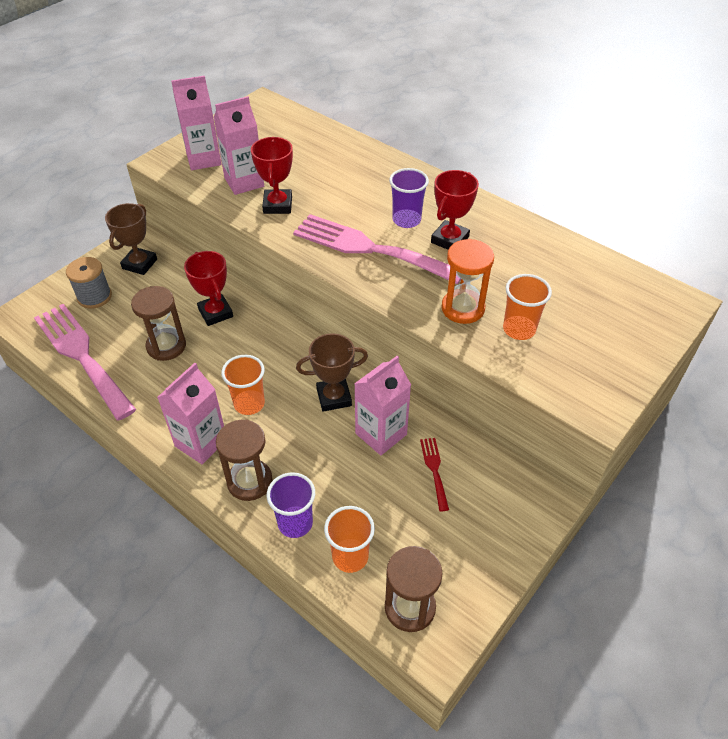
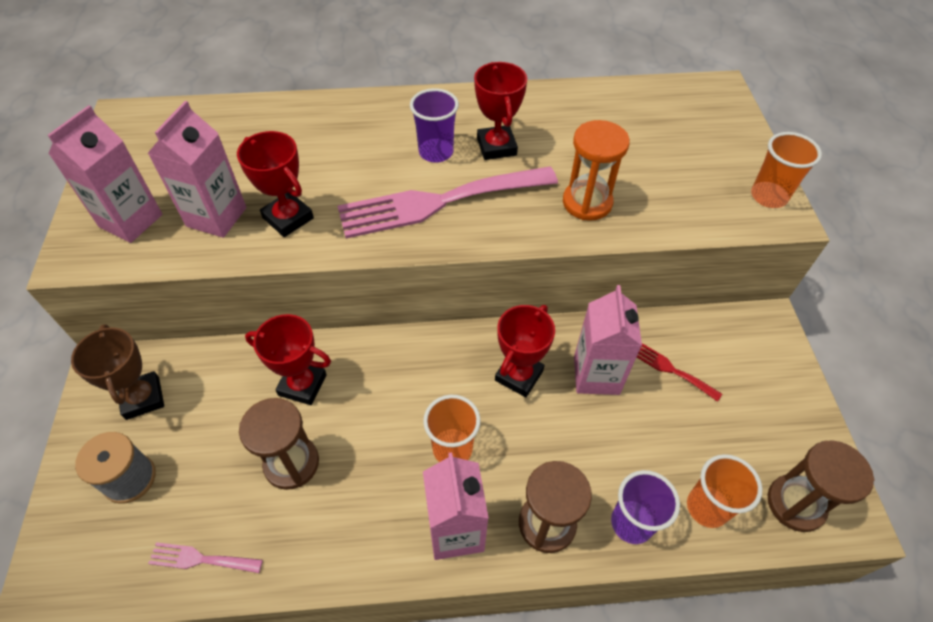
camera: 45 degrees left, 5 degrees up
(81, 355) = (200, 559): pink fork -> pink fork, size x0.43
(334, 397) = (519, 375): brown trophy -> red trophy
(519, 329) = (650, 190): orange cup -> orange cup (768, 196)

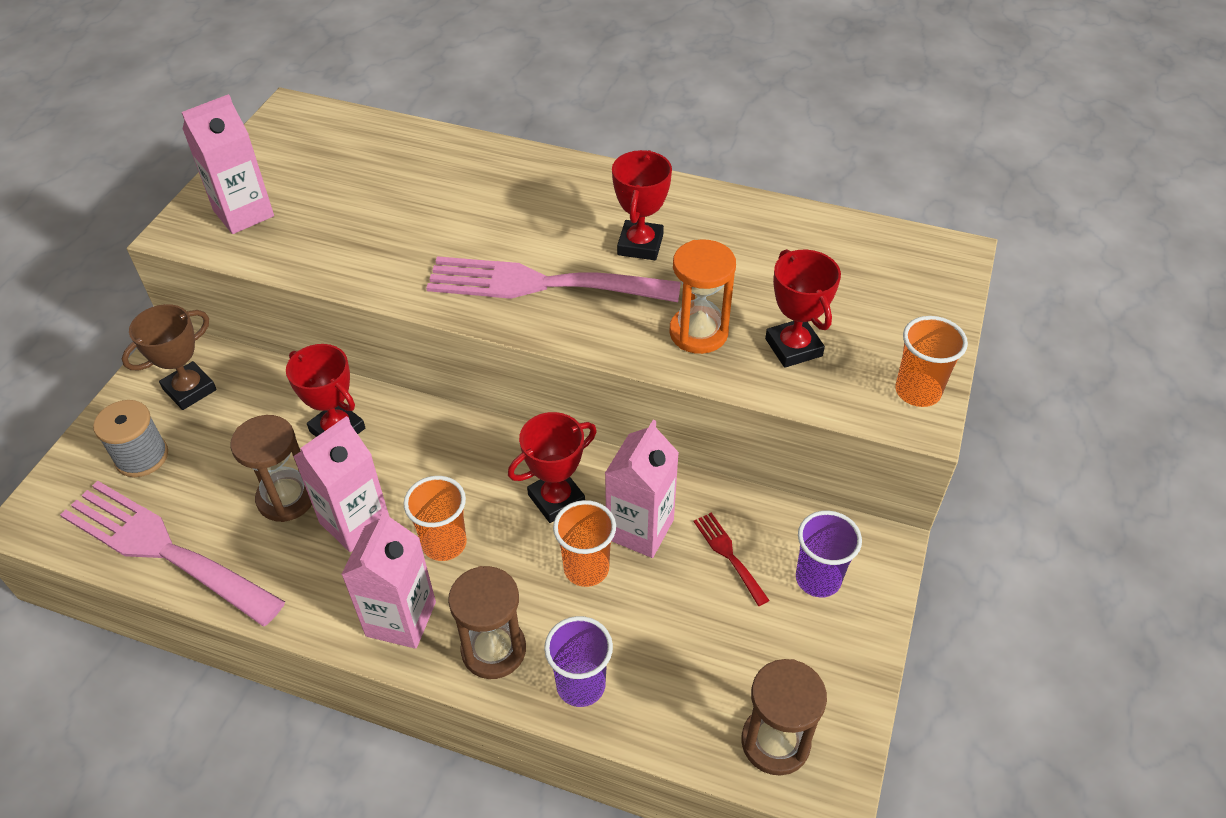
camera: 25 degrees right, 5 degrees down
(143, 398) = (190, 390): brown trophy -> brown trophy turned 45 degrees clockwise
(200, 559) = (163, 549): pink fork -> pink fork, size x2.35
(216, 217) = (320, 233): pink carton -> pink carton (355, 522)
(288, 218) = (384, 254): red trophy -> red trophy (793, 347)
(436, 152) = (571, 232): purple cup -> purple cup (818, 579)
(707, 507) = (672, 704): orange cup -> orange cup (586, 568)

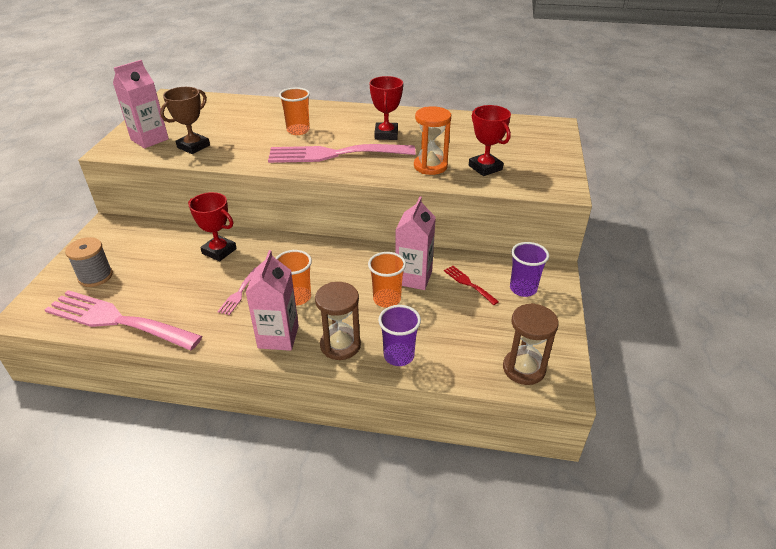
camera: 10 degrees left, 10 degrees down
(190, 390) = (122, 241): brown trophy -> brown trophy (193, 146)
(286, 498) = (193, 286): brown hourglass -> none
(355, 522) = (239, 293): pink carton -> pink fork
(556, 499) = (360, 269): red trophy -> none
(917, 391) = (559, 179): orange cup -> orange cup (298, 130)

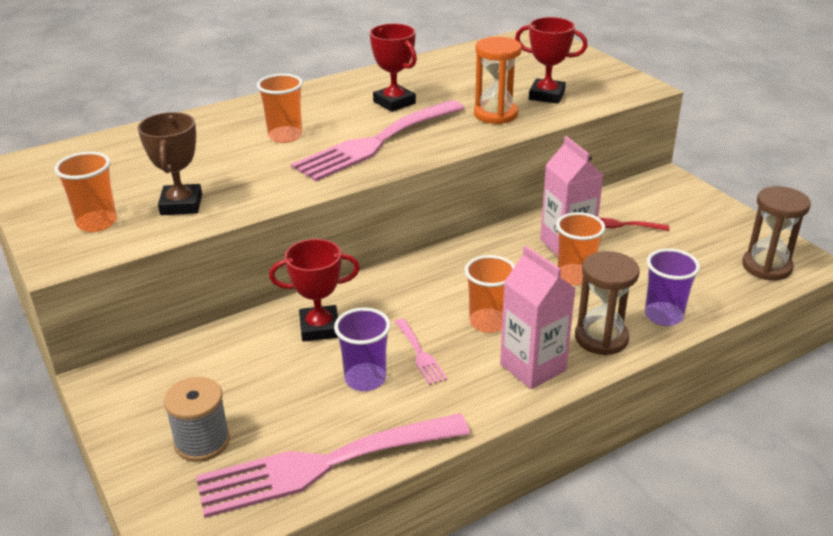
camera: 40 degrees left, 5 degrees down
(149, 139) = (97, 223): pink carton -> orange cup
(523, 289) = (669, 206): purple cup -> purple cup (365, 379)

